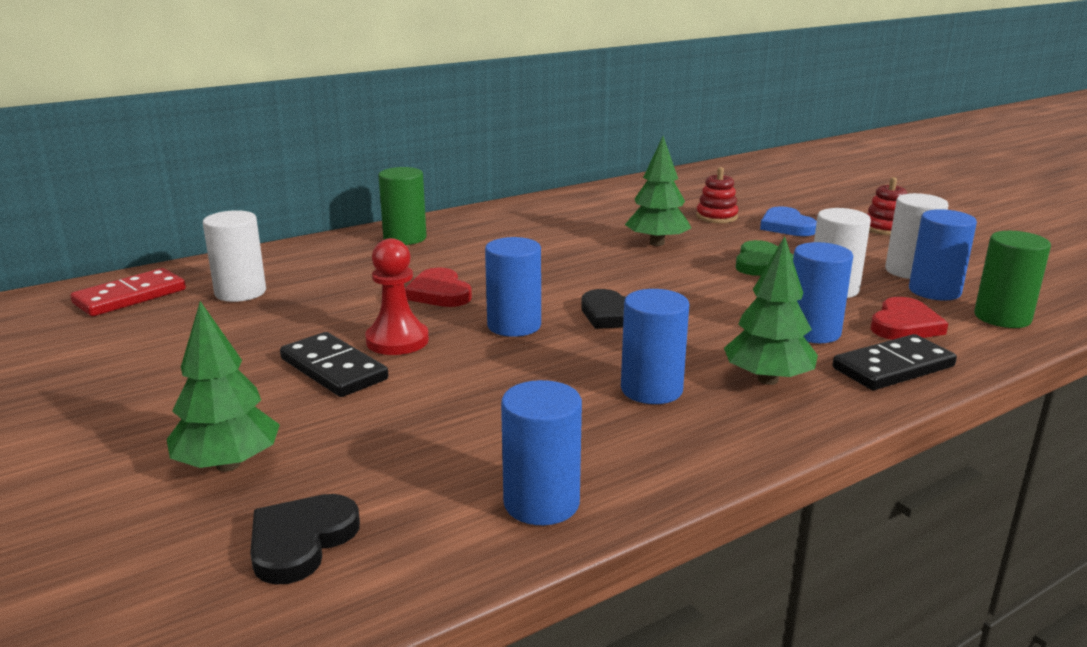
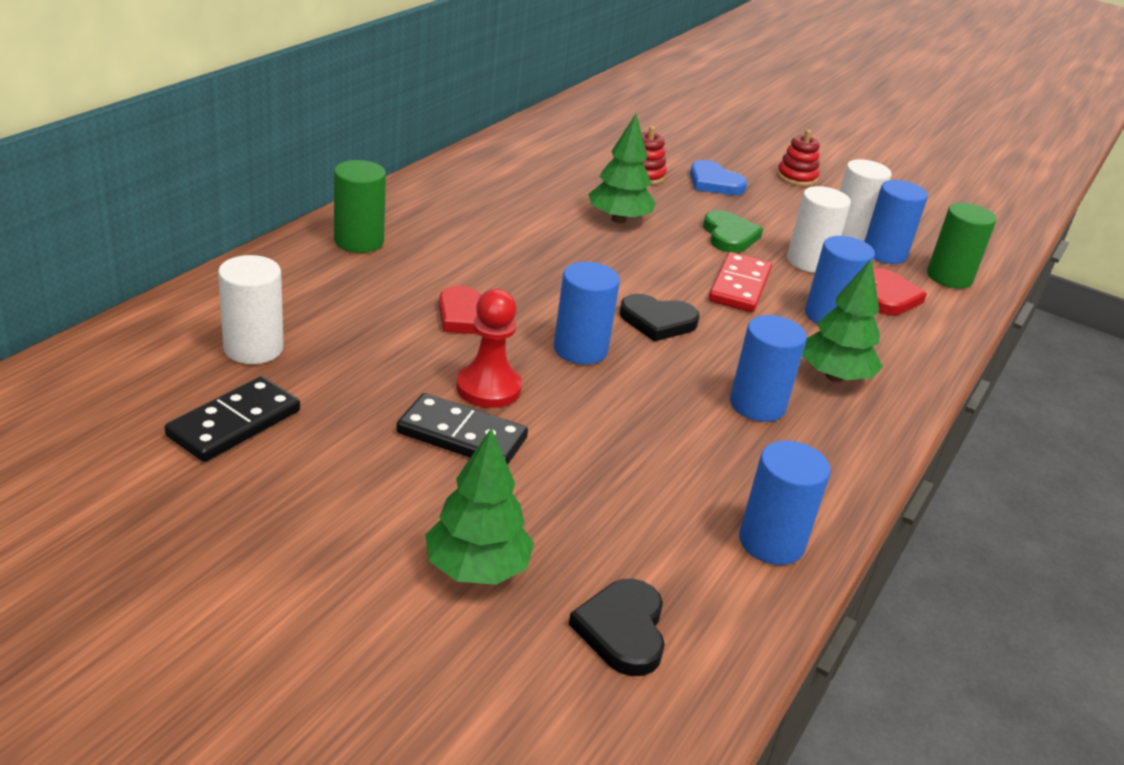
camera: 30 degrees left, 10 degrees up
(130, 297) = (125, 375): red domino -> red domino (739, 286)
(893, 367) = (912, 346): black domino -> black domino (234, 423)

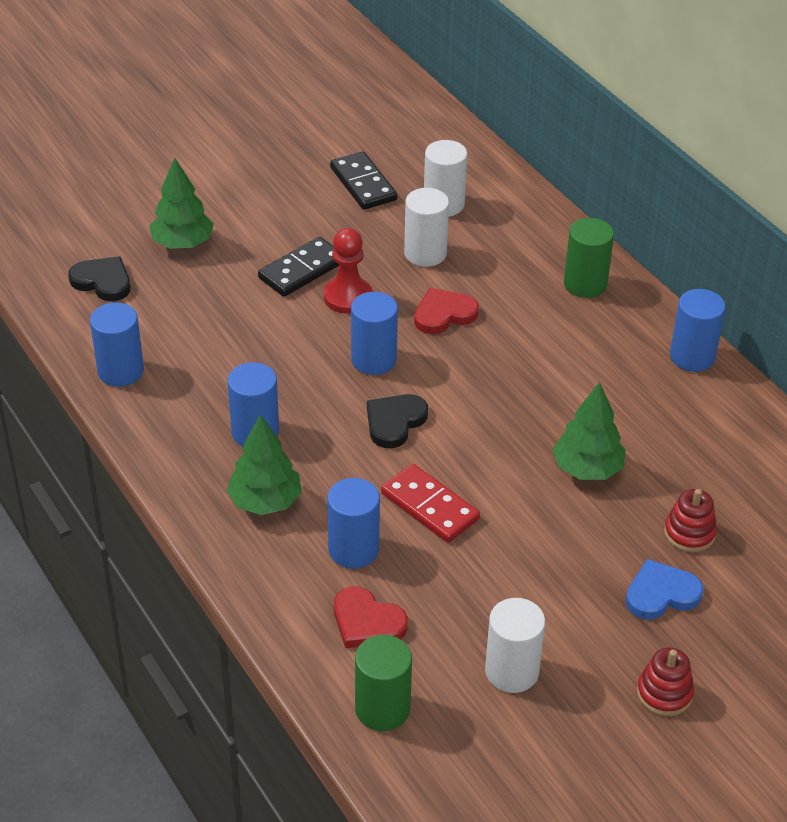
camera: 120 degrees right, 10 degrees up
(729, 236) = (530, 546): green heart -> none
(809, 262) = (457, 590): white cylinder -> white cylinder (425, 253)
(884, 253) = (452, 675): blue cylinder -> blue cylinder (692, 357)

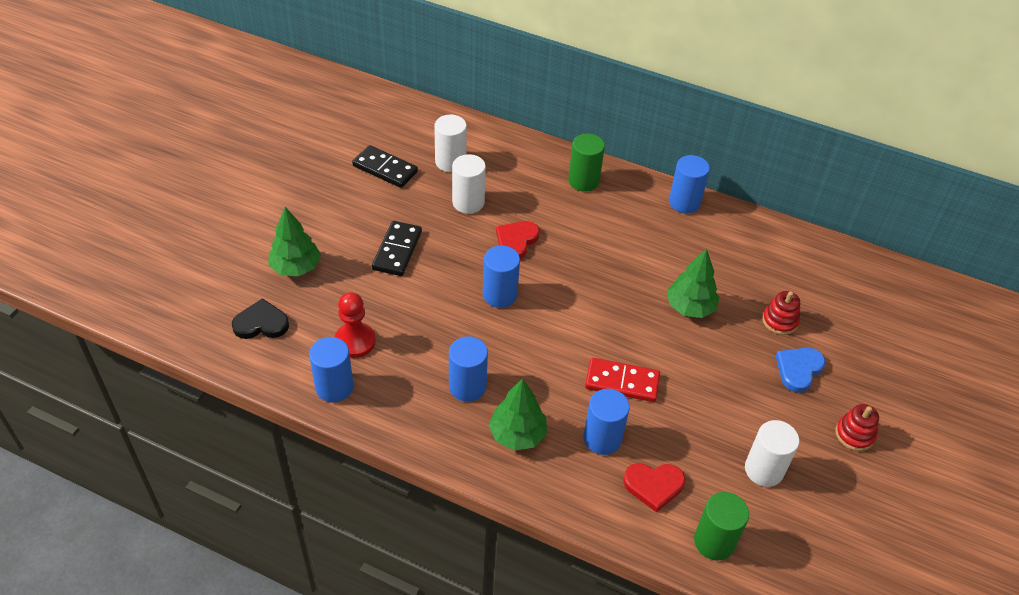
camera: 35 degrees left, 5 degrees up
(348, 297) = (444, 256): red pawn -> red pawn (355, 341)
(394, 422) = (550, 333): black heart -> none

